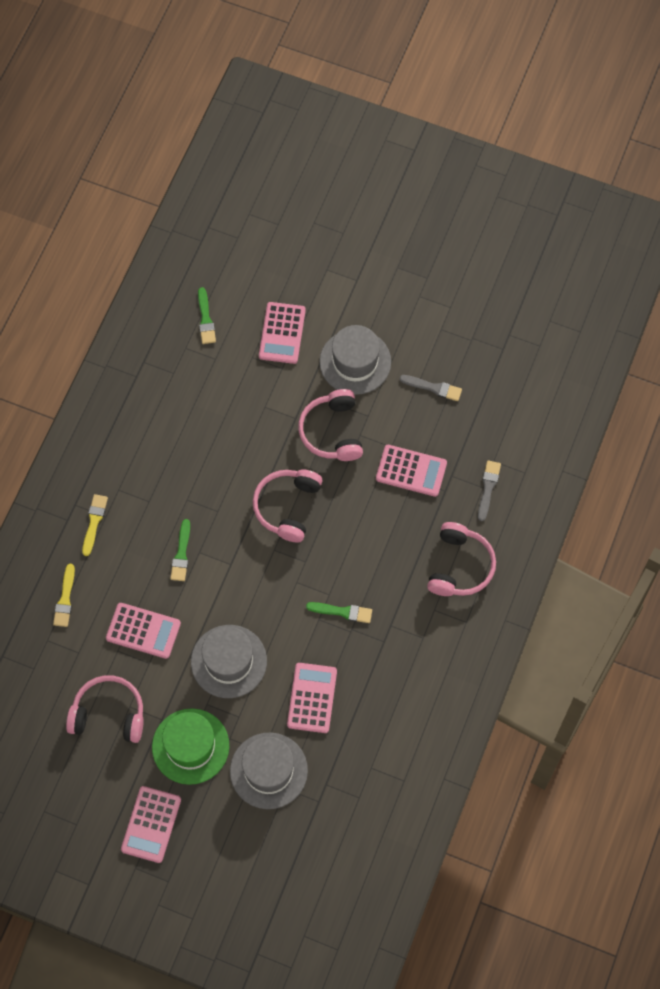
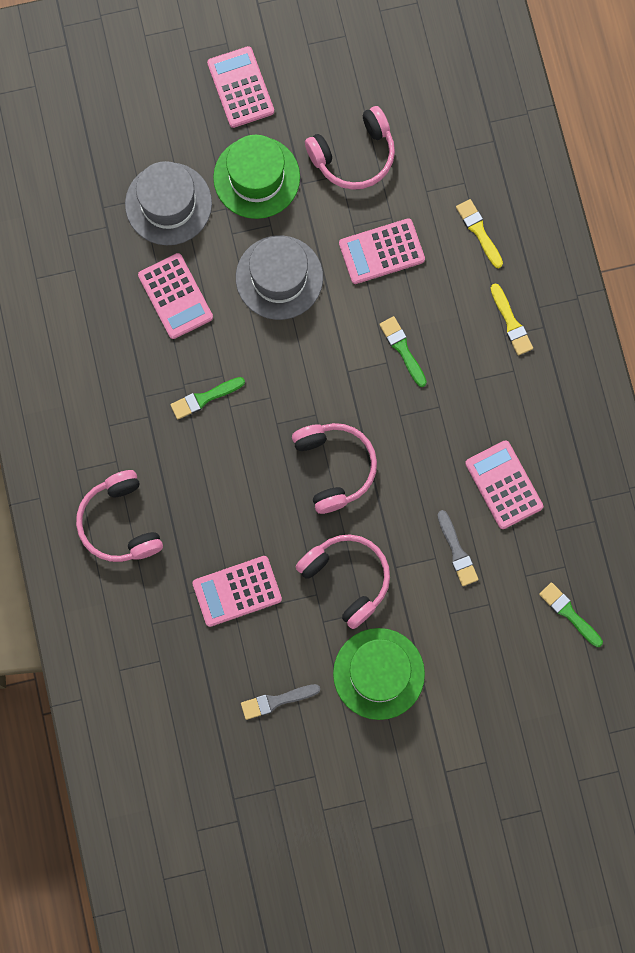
camera: 145 degrees right, 10 degrees up
(282, 333) = (478, 653): pink calculator -> pink calculator (503, 485)
(355, 362) = (378, 673): grey hat -> green hat
(488, 488) = (146, 627): grey brush -> grey brush (457, 551)

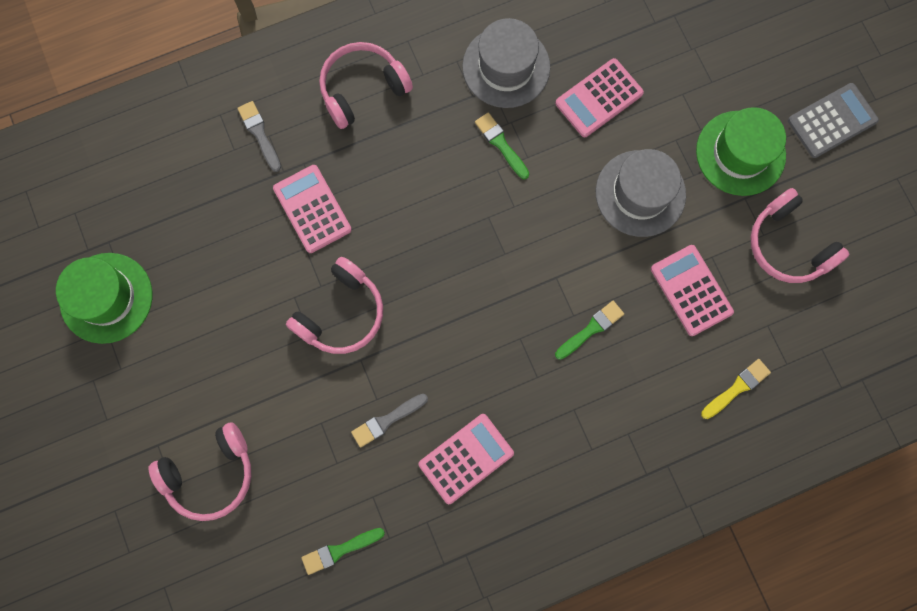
camera: 80 degrees right, 0 degrees up
(168, 204) = (692, 74): grey hat -> grey hat (506, 67)
(240, 87) = (832, 121): pink calculator -> grey calculator
(276, 701) = (208, 266): grey brush -> grey brush (259, 134)
(334, 467) = (453, 281): pink headphones -> pink headphones (210, 474)
(378, 673) = (249, 361): green hat -> green hat (106, 298)
(511, 323) = (644, 438): yellow brush -> none
(569, 613) = (339, 550): green brush -> green brush turned 150 degrees counterclockwise

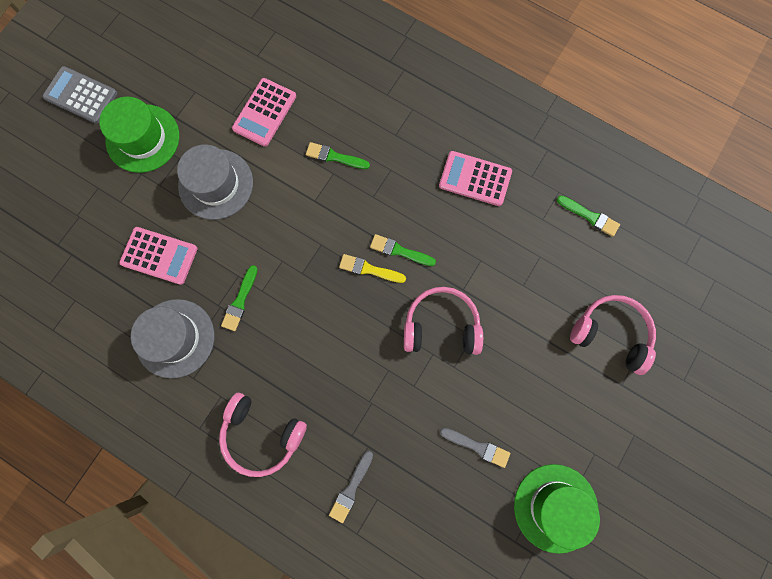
camera: 125 degrees left, 0 degrees up
(312, 209) = (381, 402): pink calculator -> none
(387, 420) = (489, 244): grey brush -> grey brush (477, 447)
(444, 325) = (399, 251): none -> green brush
(737, 388) = (311, 50): yellow brush -> yellow brush (369, 269)
(788, 245) = (192, 73): pink headphones -> none

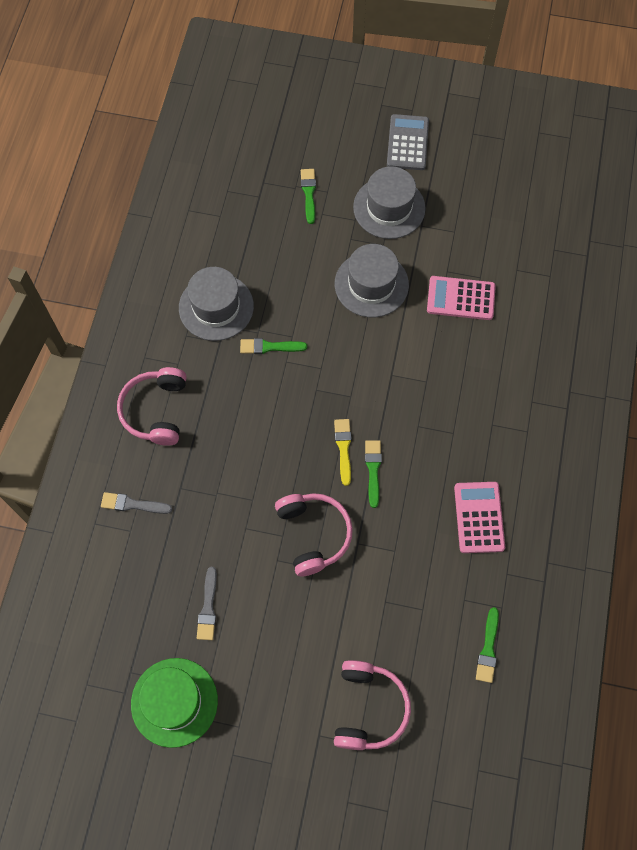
camera: 70 degrees right, 10 degrees down
(143, 138) = (389, 208): green hat -> grey hat
(159, 256) = (285, 265): pink calculator -> none
(334, 157) = (443, 377): green brush -> green brush (309, 193)

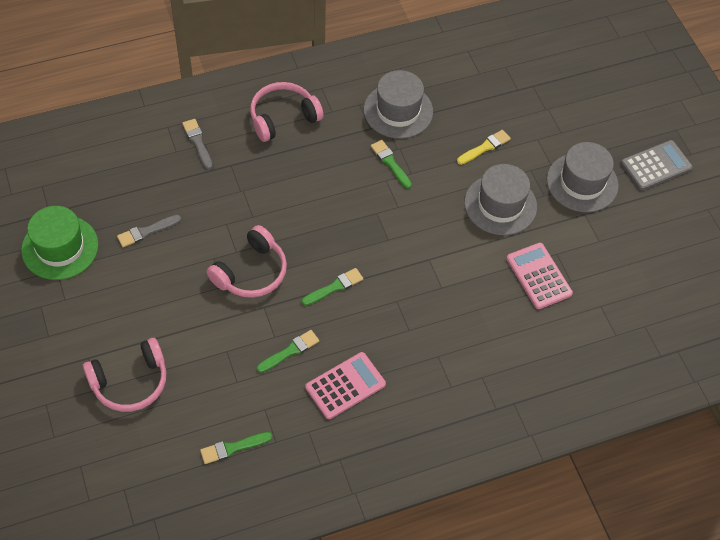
camera: 55 degrees right, 10 degrees down
(309, 193) = (548, 121): green brush -> green brush (290, 351)
(343, 448) = (339, 257): yellow brush -> yellow brush (485, 147)

